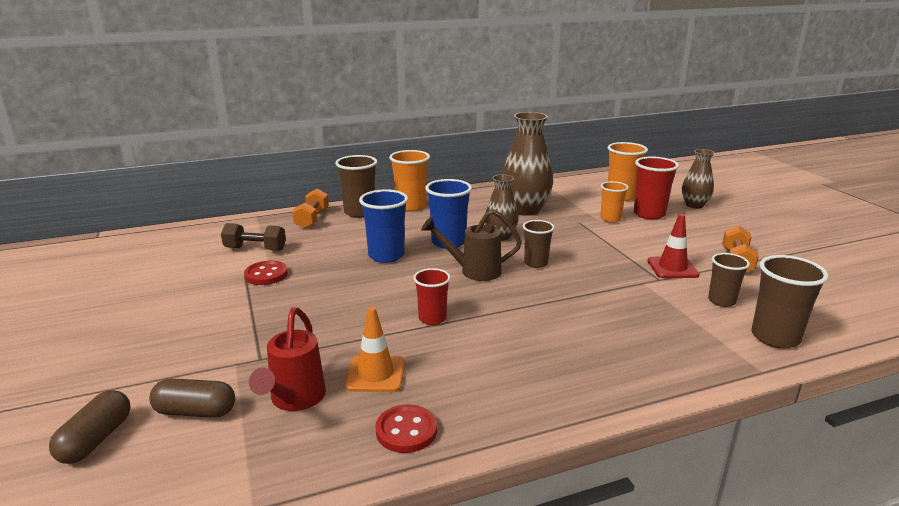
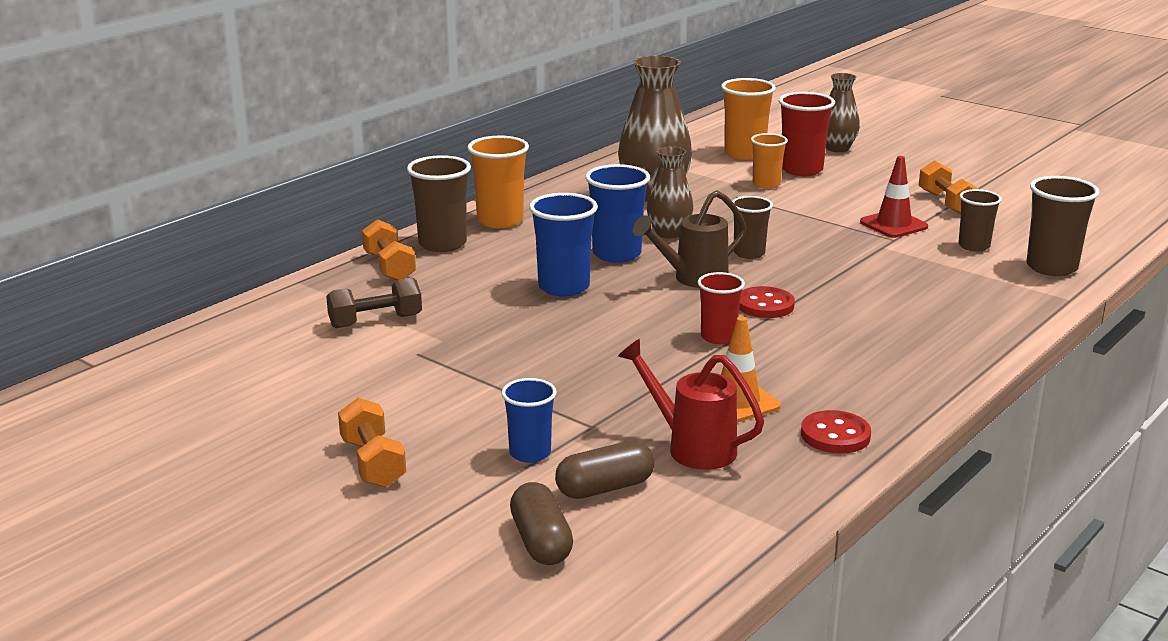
camera: 30 degrees left, 0 degrees up
(110, 339) = (372, 463): none -> orange dumbbell
(196, 366) = (530, 453): none -> blue cup
(266, 275) = (446, 346): red button -> red button (765, 305)
(294, 400) = (691, 447): red watering can -> red watering can turned 150 degrees clockwise

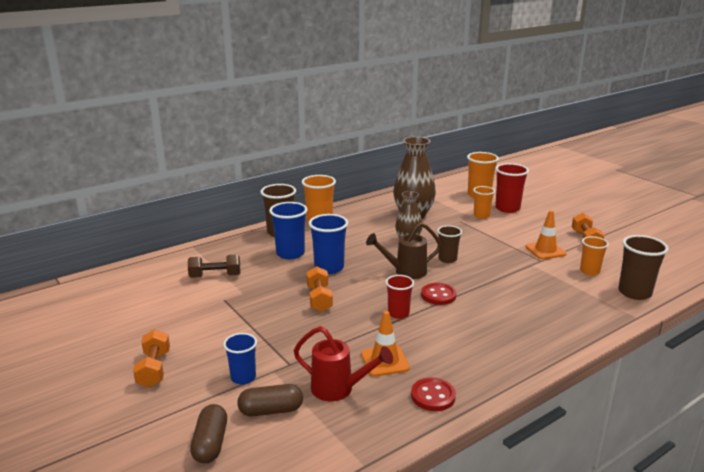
camera: 15 degrees right, 0 degrees up
(389, 267) = (244, 243): orange dumbbell -> orange dumbbell (319, 299)
(616, 254) = (371, 250): blue cup -> blue cup (290, 253)
(691, 447) = (339, 389): red watering can -> red watering can turned 150 degrees clockwise
(837, 148) = (535, 197): brown vase -> none
(893, 225) = (545, 250): red traffic cone -> orange traffic cone
(974, 246) = (589, 271): brown cup -> orange cup

